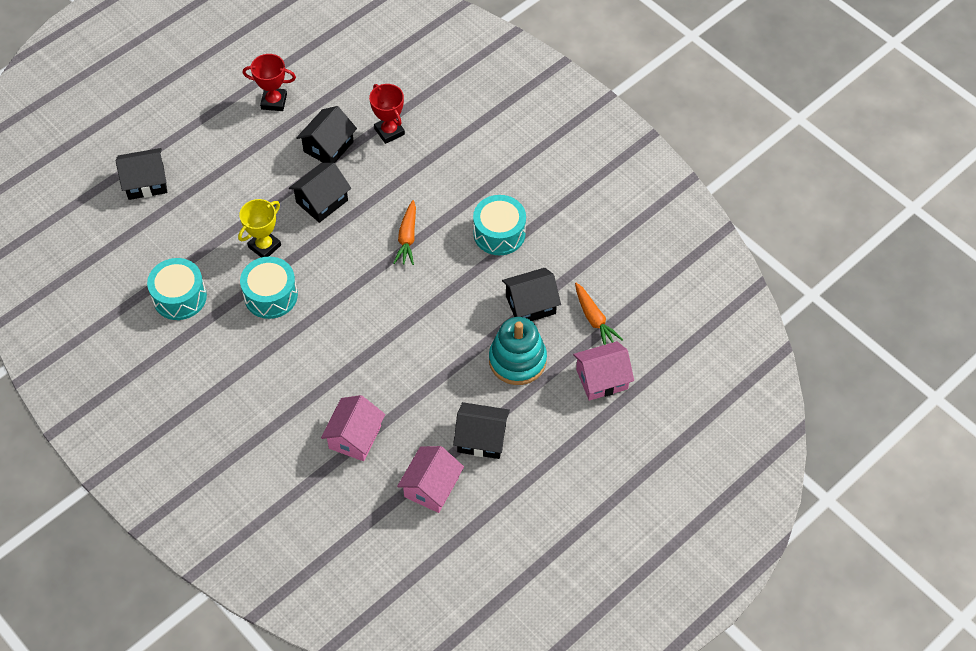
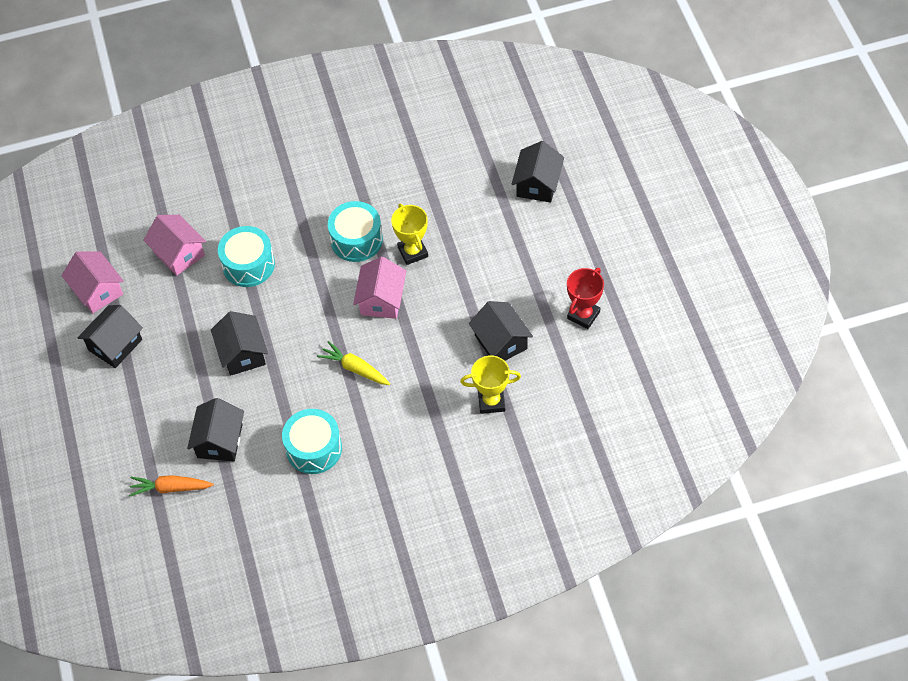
camera: 120 degrees right, 0 degrees up
(179, 297) = (395, 174): turquoise drum -> turquoise drum (248, 264)
(322, 201) = (437, 314): black house -> black house (242, 353)
(389, 131) = (491, 401): red trophy -> yellow trophy
(407, 237) = (355, 368): orange carrot -> yellow carrot
(517, 360) = (170, 405): turquoise stacking toy -> none
(602, 379) = (107, 465): pink house -> pink house (381, 300)

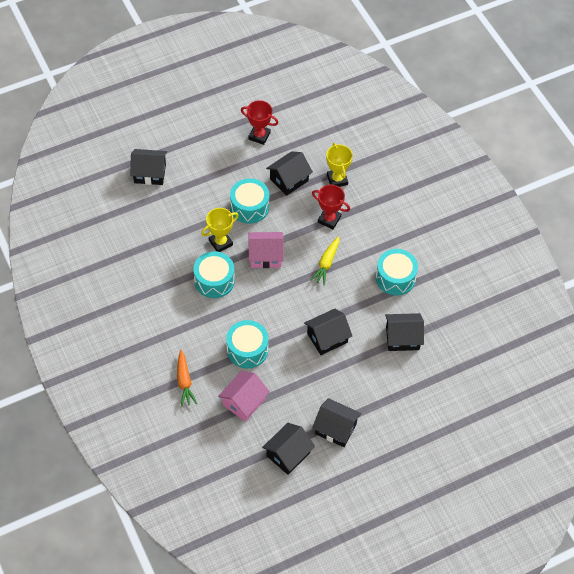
camera: 105 degrees left, 0 degrees up
(97, 290) = (288, 454): pink house -> black house
(171, 488) = (447, 361): orange carrot -> orange carrot (184, 381)
(425, 382) = (329, 219): none -> red trophy
(463, 290) = (249, 207): none -> turquoise drum

